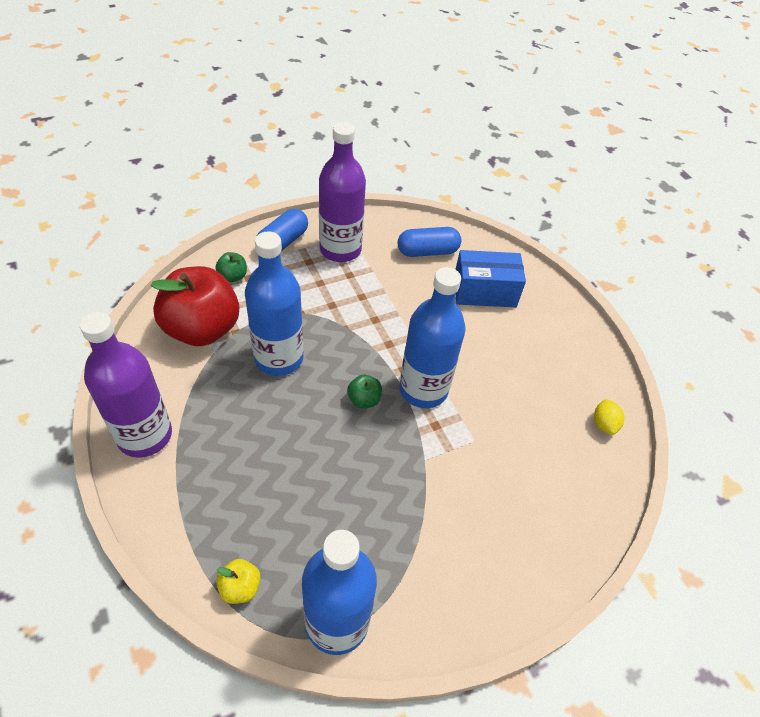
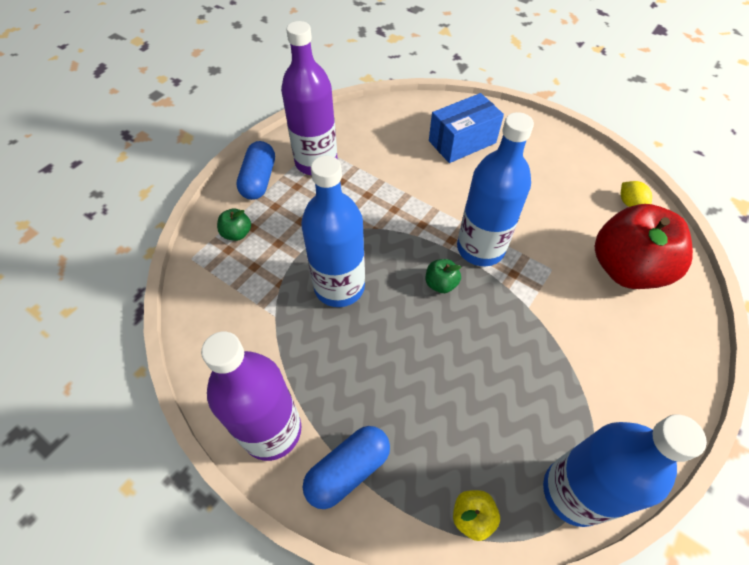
camera: 25 degrees left, 5 degrees up
(202, 329) = (247, 297): red apple -> red apple (626, 269)
(427, 251) = (391, 130): blue capsule -> blue capsule (348, 470)

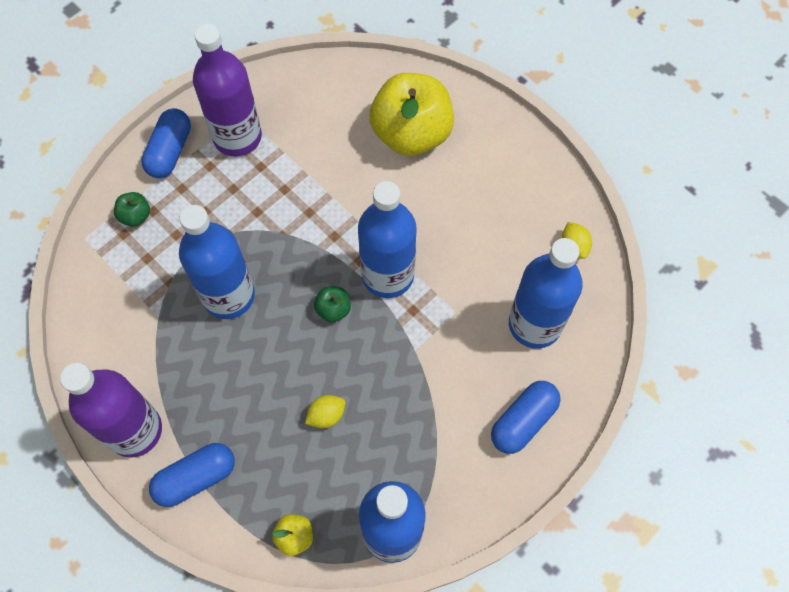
camera: 10 degrees right, 10 degrees up
(462, 142) = (411, 134): blue box -> yellow apple
(465, 381) = (326, 415): none -> yellow lemon
(626, 269) = (534, 324): red apple -> blue bottle
(655, 355) = (523, 421): none -> blue capsule

